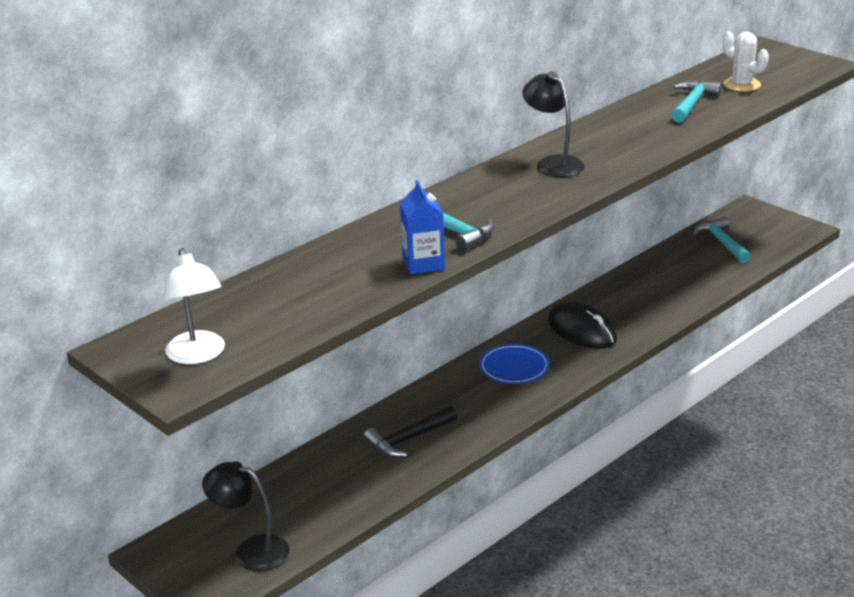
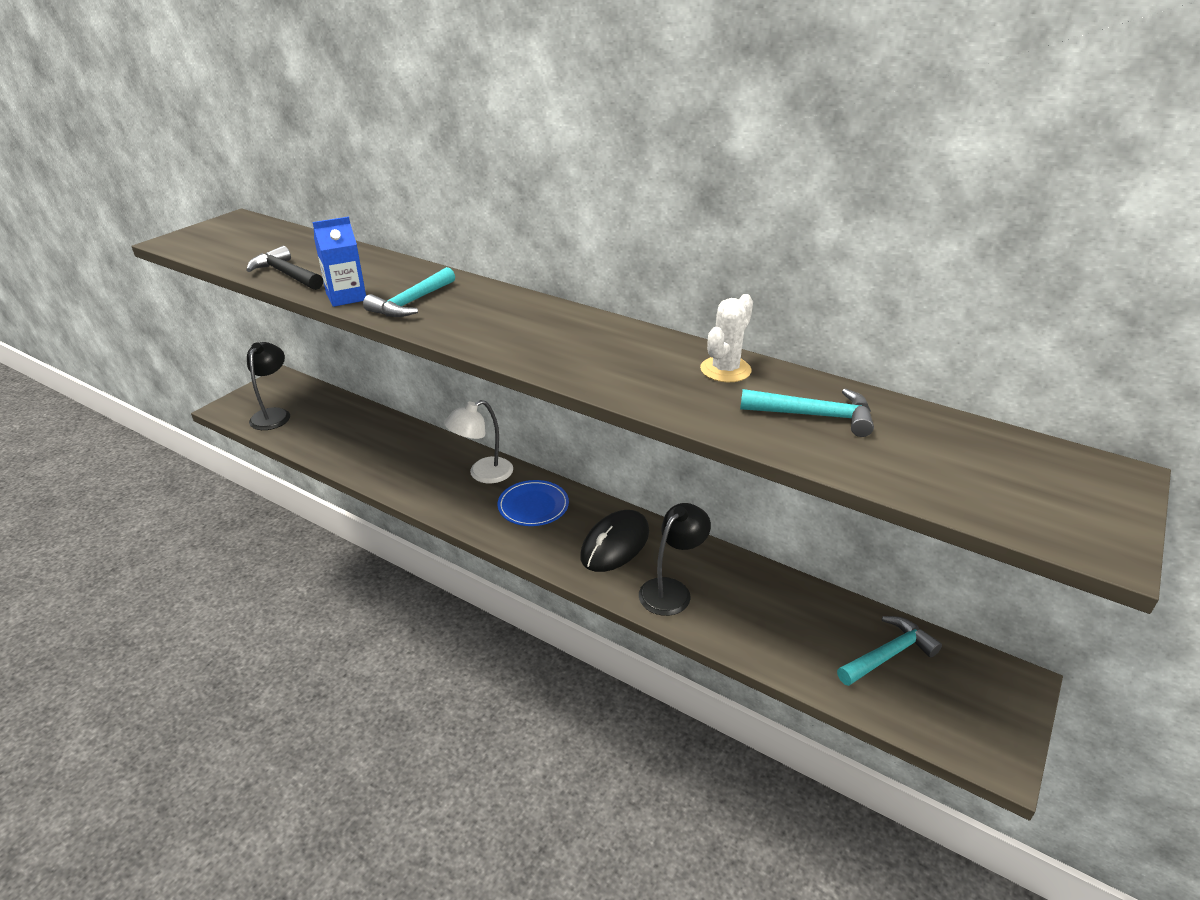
camera: 75 degrees right, 5 degrees up
(198, 355) = (217, 241): white lamp -> white lamp (483, 474)
(408, 439) = (410, 461): black hammer -> black hammer (286, 274)
(553, 163) = (580, 336): black lamp -> black lamp (671, 590)
(742, 85) = (921, 456): white cactus -> white cactus (725, 370)

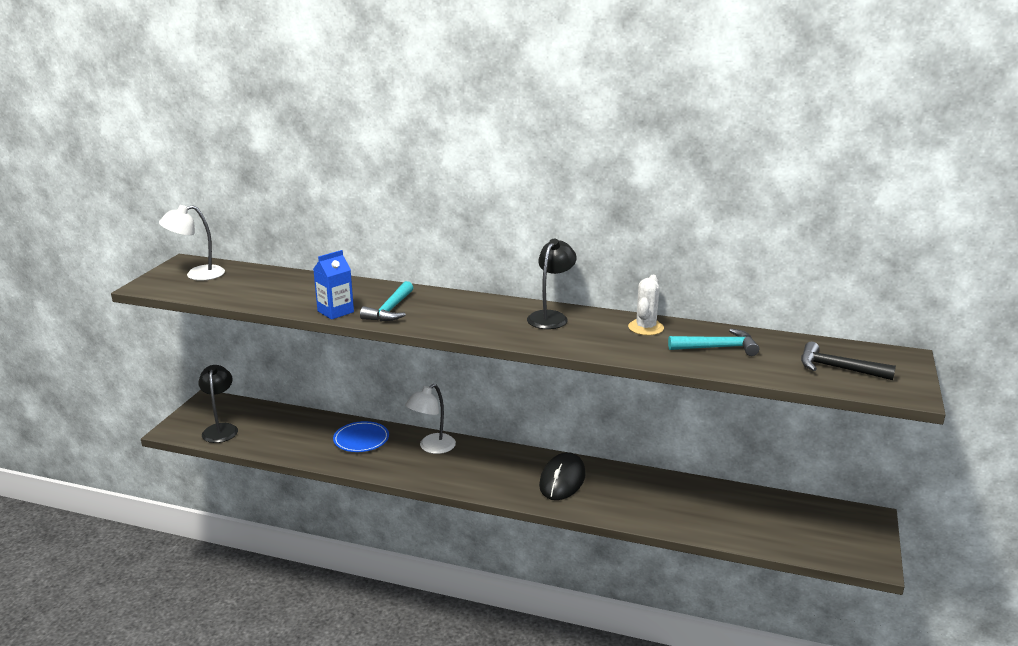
camera: 15 degrees left, 10 degrees down
(236, 234) = (197, 274): none -> white lamp
(286, 274) = (271, 300): black hammer -> black hammer (837, 368)
(533, 506) = (485, 464): blue plate -> blue plate (361, 439)
(671, 590) = (618, 502): black lamp -> black lamp (551, 317)
(888, 655) = (783, 516): turquoise hammer -> none

